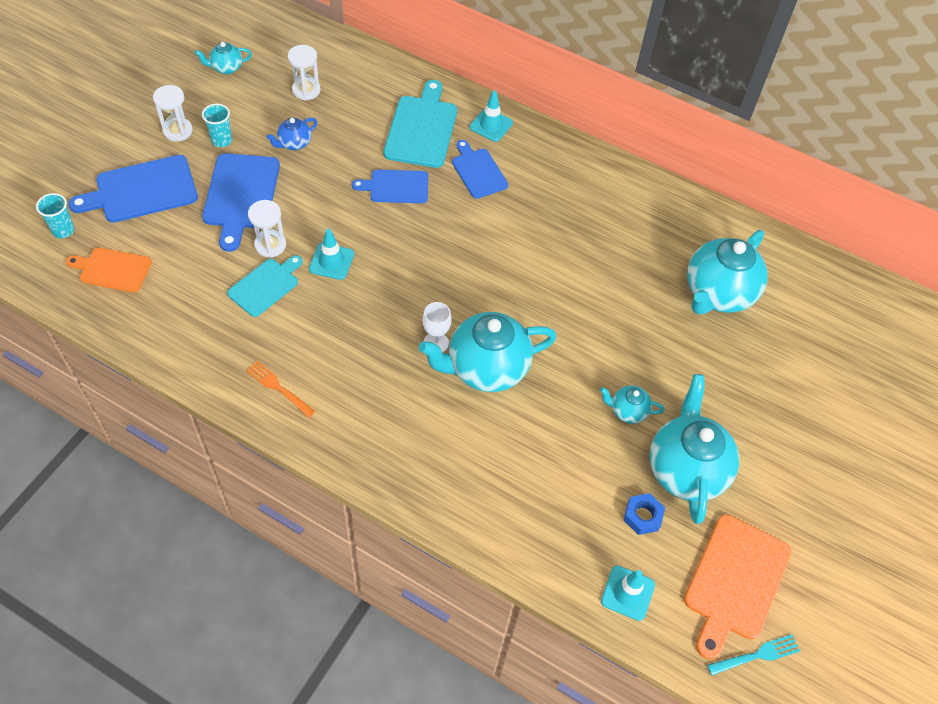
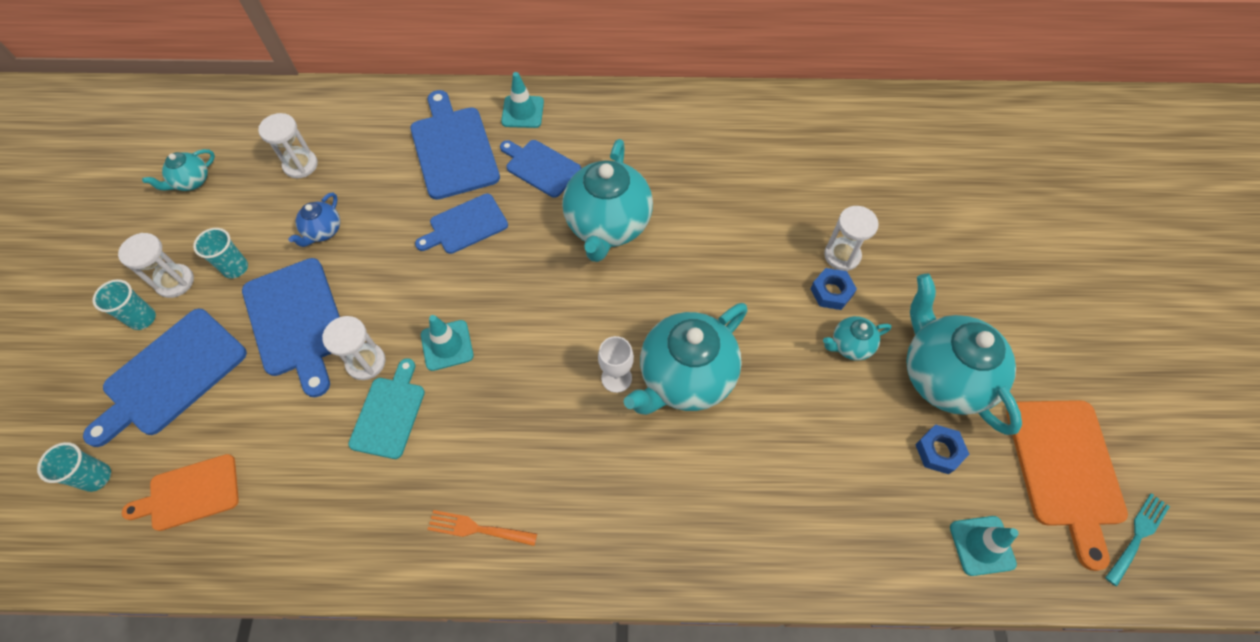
camera: 25 degrees left, 5 degrees up
(144, 145) = (142, 319): none -> turquoise cup
(422, 128) = (453, 148): turquoise cutting board -> blue cutting board
(641, 367) = (831, 292): none -> blue nut
(669, 346) = (842, 255): none -> white hourglass
(718, 293) = (848, 178): turquoise teapot -> turquoise teapot (608, 225)

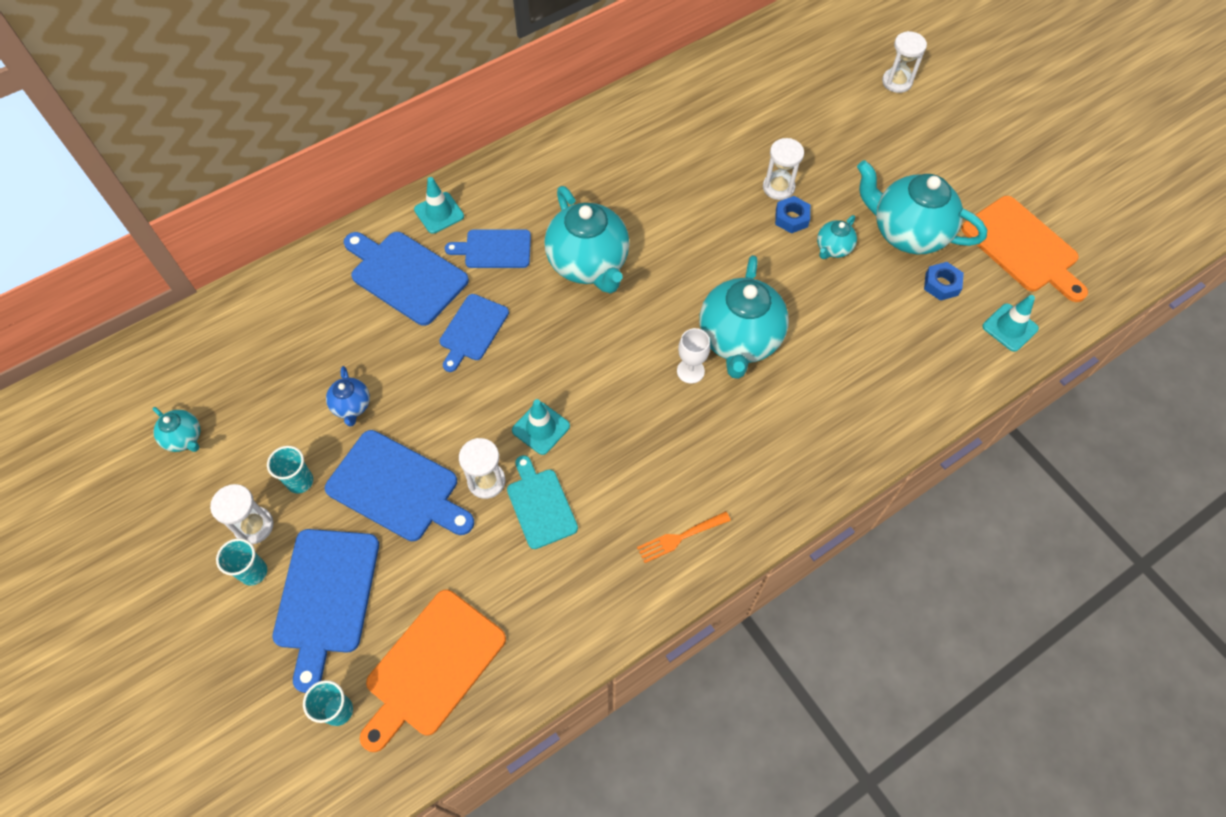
camera: 35 degrees left, 0 degrees up
(190, 493) = (432, 667): orange cutting board -> orange cutting board, size x1.57
(192, 182) = (184, 438): turquoise teapot -> turquoise teapot turned 60 degrees counterclockwise
(300, 165) = (277, 365): white hourglass -> white hourglass (897, 82)
(1137, 536) = (1091, 263): turquoise fork -> none

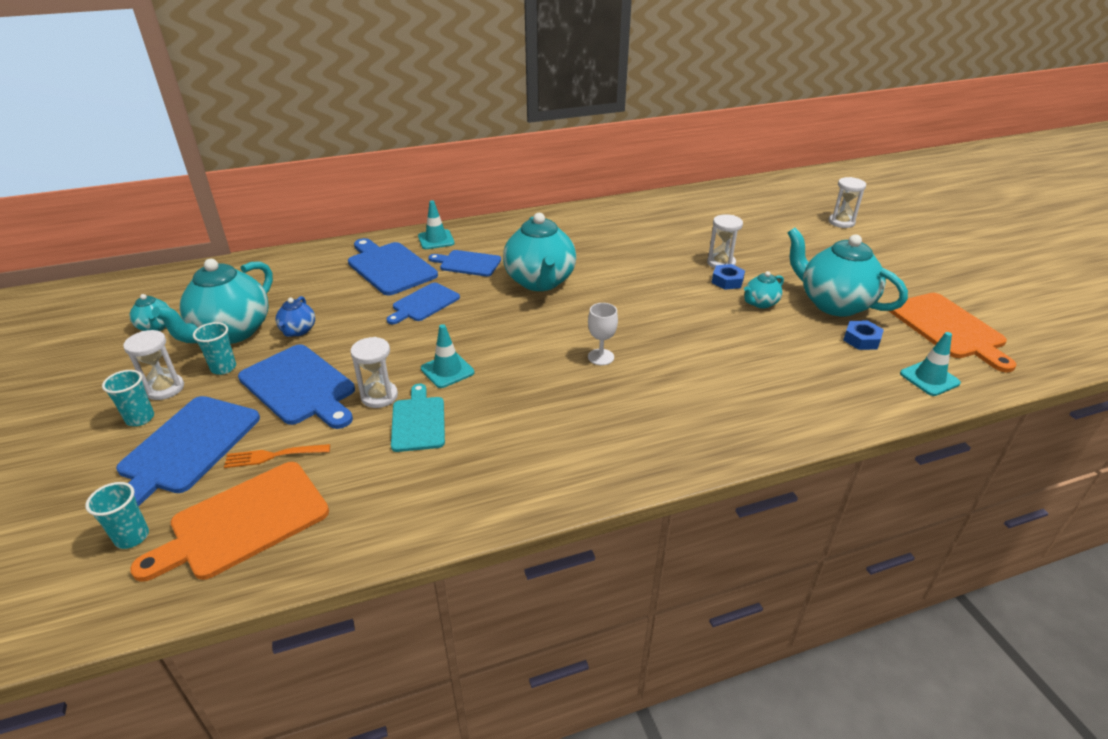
camera: 15 degrees right, 25 degrees down
(680, 537) = (541, 471): orange fork -> orange fork (273, 456)
(739, 340) = (654, 345): turquoise teapot -> turquoise teapot (231, 332)

